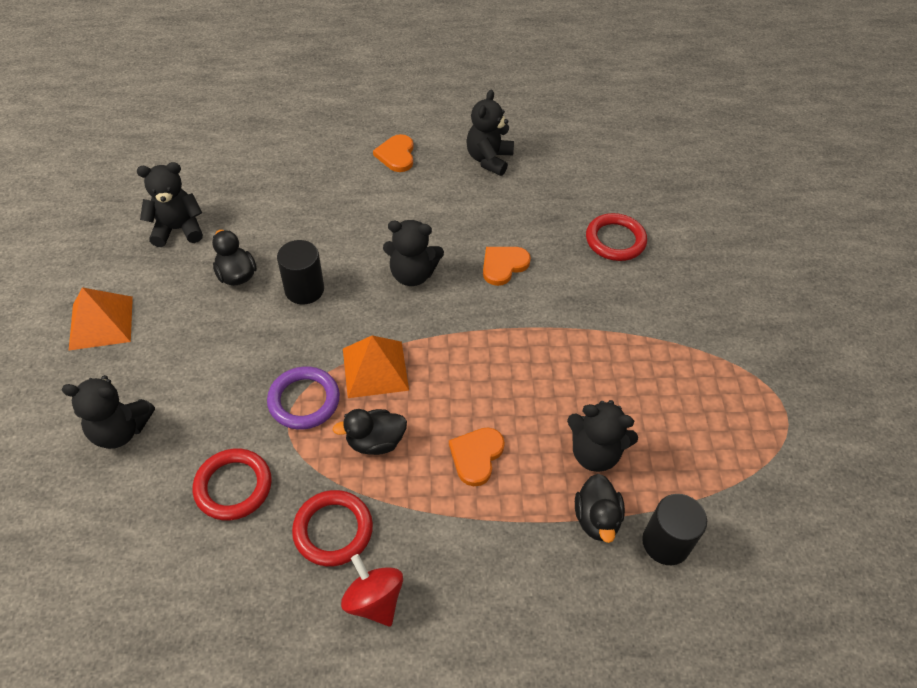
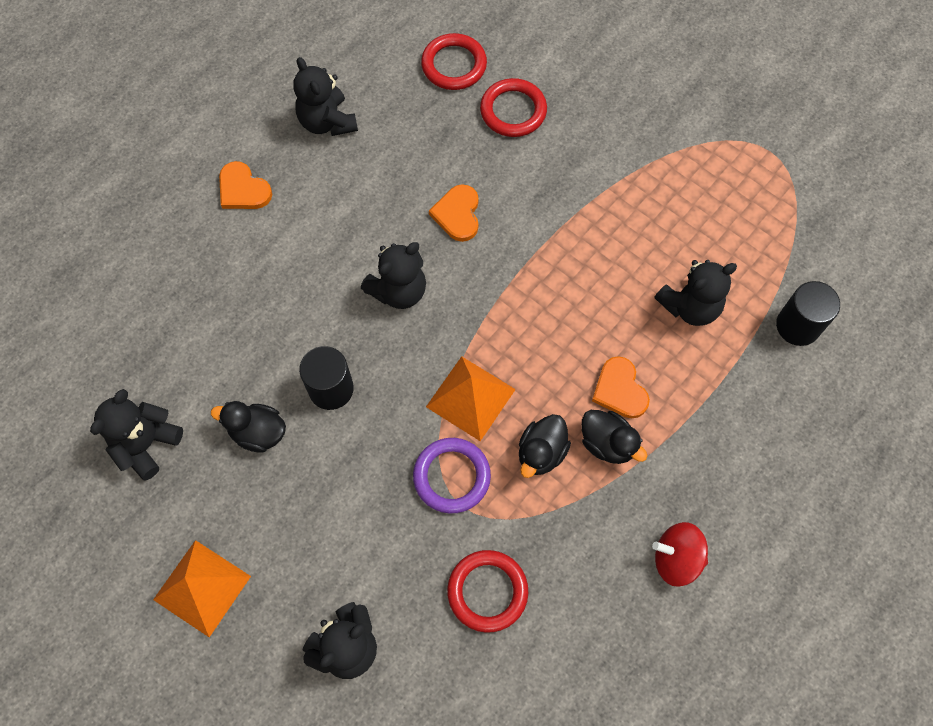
camera: 45 degrees left, 15 degrees up
(333, 530) = (593, 544): red ring -> red ring (454, 65)
(596, 519) = (742, 353): black duck -> black duck (607, 443)

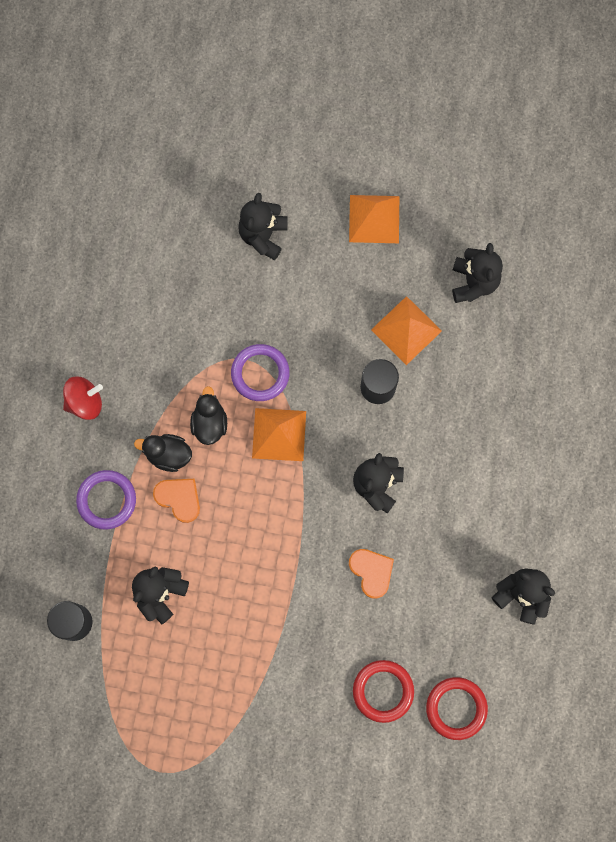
camera: 150 degrees right, 10 degrees up
(243, 189) = (544, 500): orange heart -> none
(258, 432) = (406, 330): black duck -> orange pyramid
(487, 591) = (195, 314): red ring -> none
(703, 431) = (107, 500): none -> purple ring

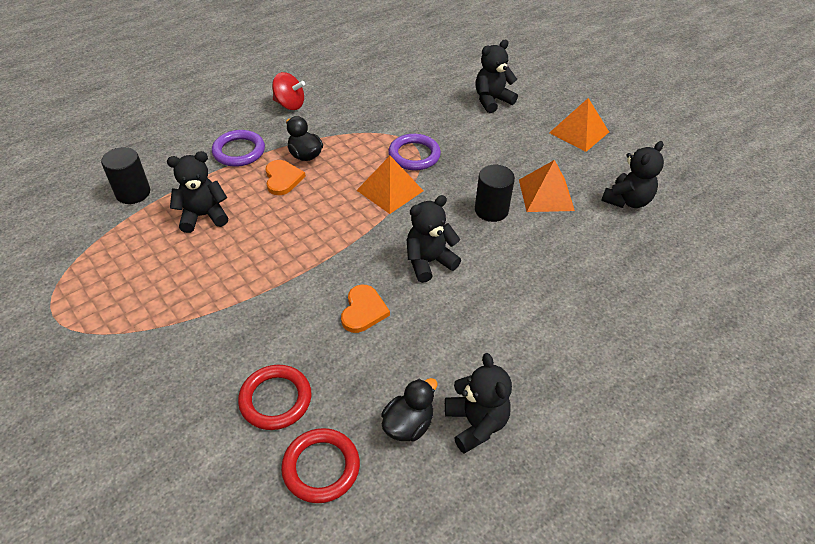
camera: 40 degrees right, 30 degrees down
(209, 423) = (351, 157): black duck -> black duck (408, 424)

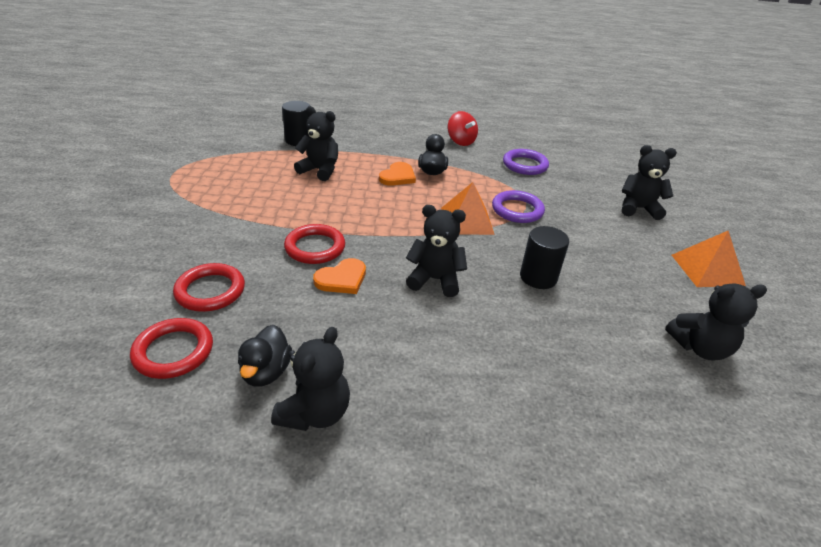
camera: 40 degrees right, 10 degrees down
(239, 151) = (390, 150): purple ring -> purple ring (525, 165)
(305, 298) = (315, 247): none -> red ring
(408, 424) = (266, 372): black duck -> black duck turned 105 degrees clockwise
(546, 195) = (609, 295): orange pyramid -> none

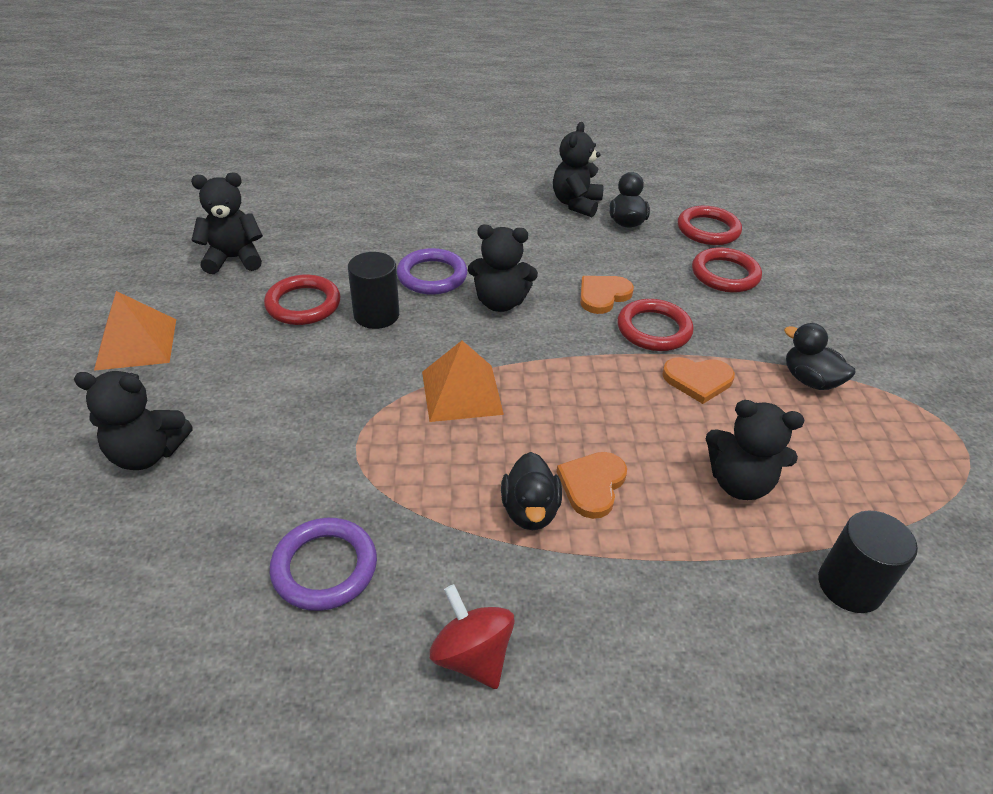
camera: 175 degrees right, 5 degrees up
(229, 207) = (809, 380): none -> black duck
(306, 213) = (698, 380): none -> orange heart
(517, 210) = (376, 424): purple ring -> purple ring (432, 276)
(603, 292) = (303, 304): none -> red ring

